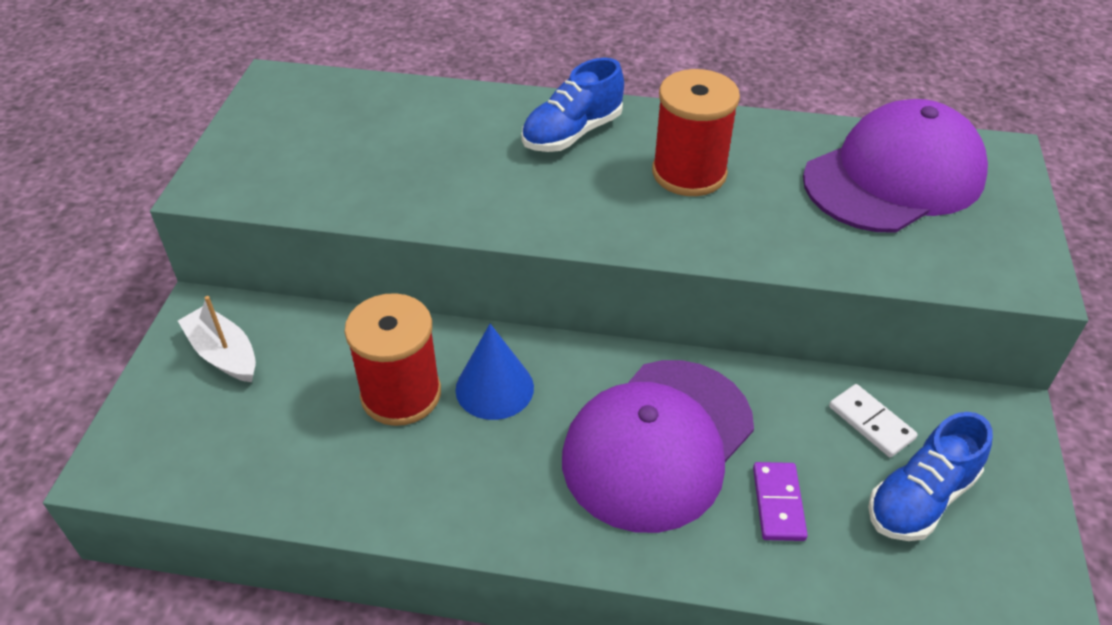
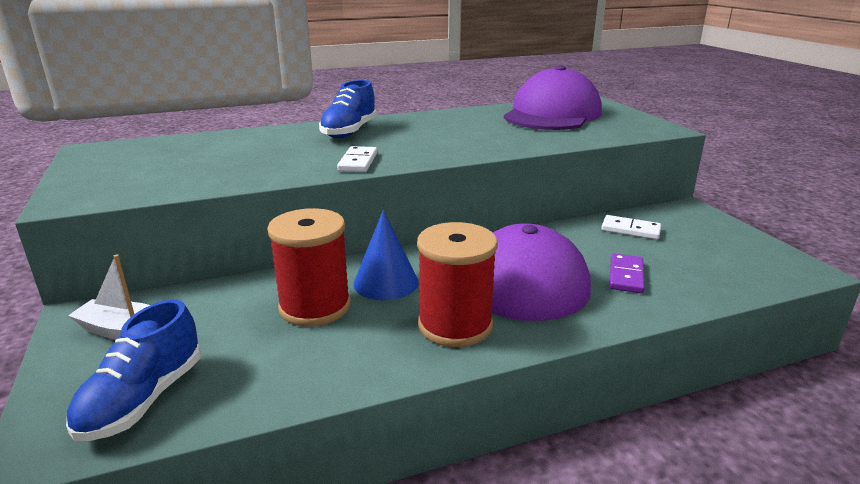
camera: 30 degrees left, 20 degrees down
(529, 214) = (358, 162): none -> white domino
(689, 173) = (441, 131): red spool -> red spool (455, 325)
(778, 503) = (626, 276): purple domino -> purple domino turned 45 degrees clockwise
(920, 498) = (693, 249): blue shoe -> blue shoe (143, 399)

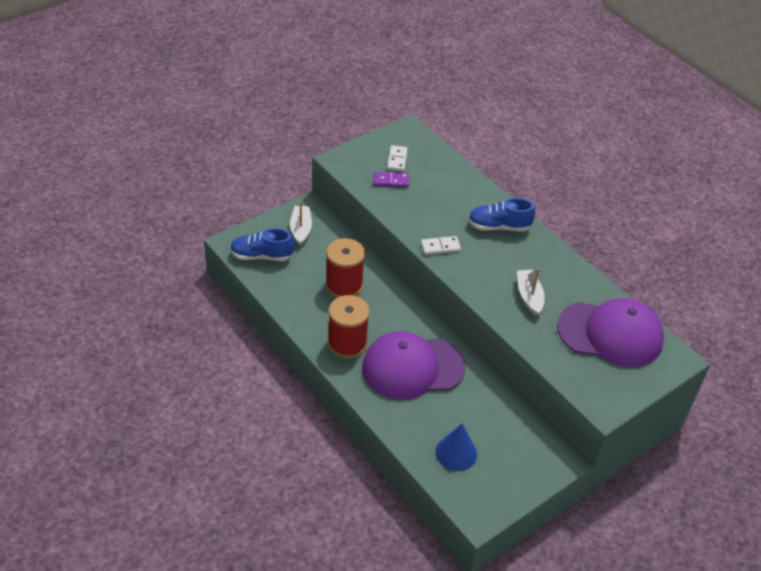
camera: 70 degrees right, 20 degrees up
(386, 282) = (378, 307): blue cone -> blue cone (456, 453)
(481, 134) = (529, 296): none -> white boat
(626, 276) = (430, 417): purple domino -> purple domino (391, 181)
(630, 230) = (501, 421): white domino -> white domino (397, 160)

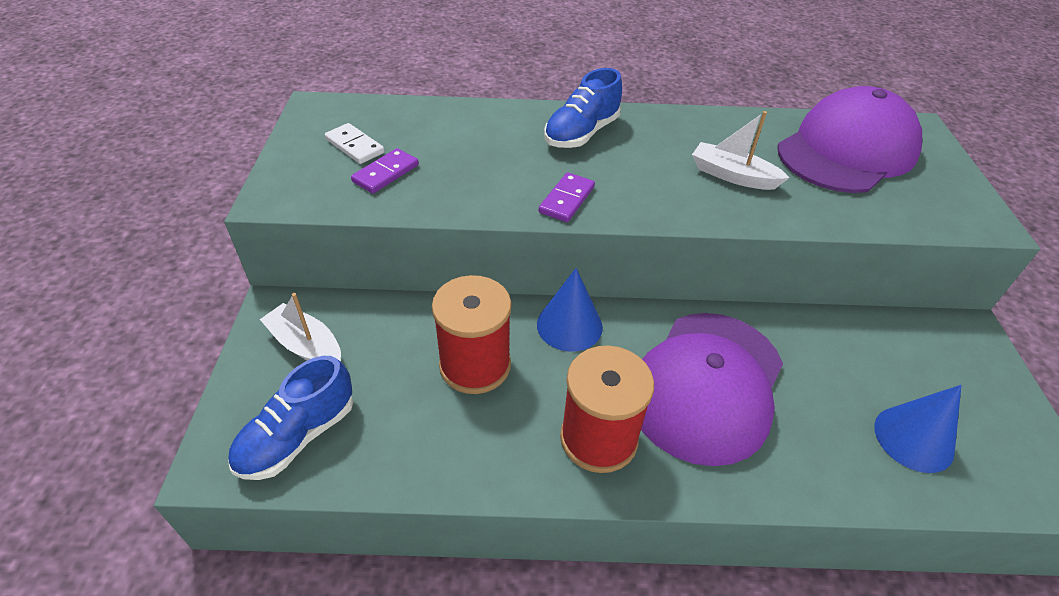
camera: 50 degrees left, 0 degrees up
(398, 304) = (569, 325): none -> blue cone
(440, 247) = (567, 200): white domino -> purple domino

